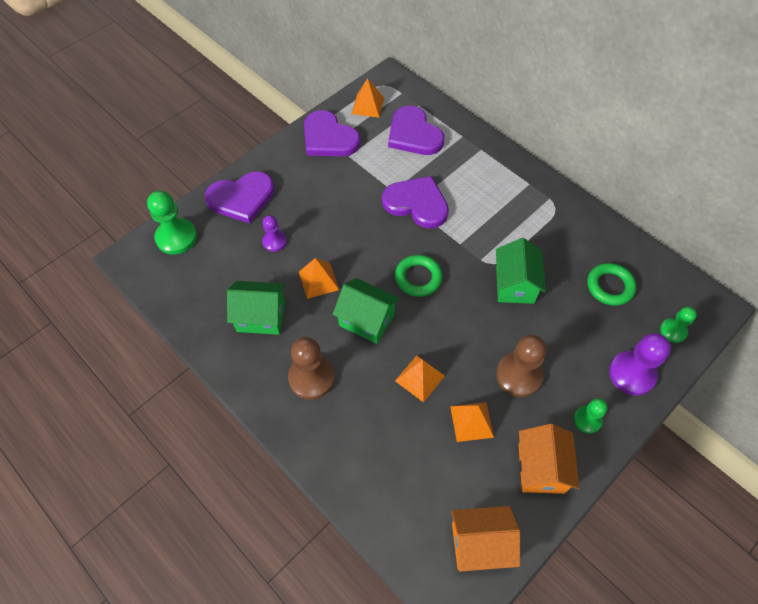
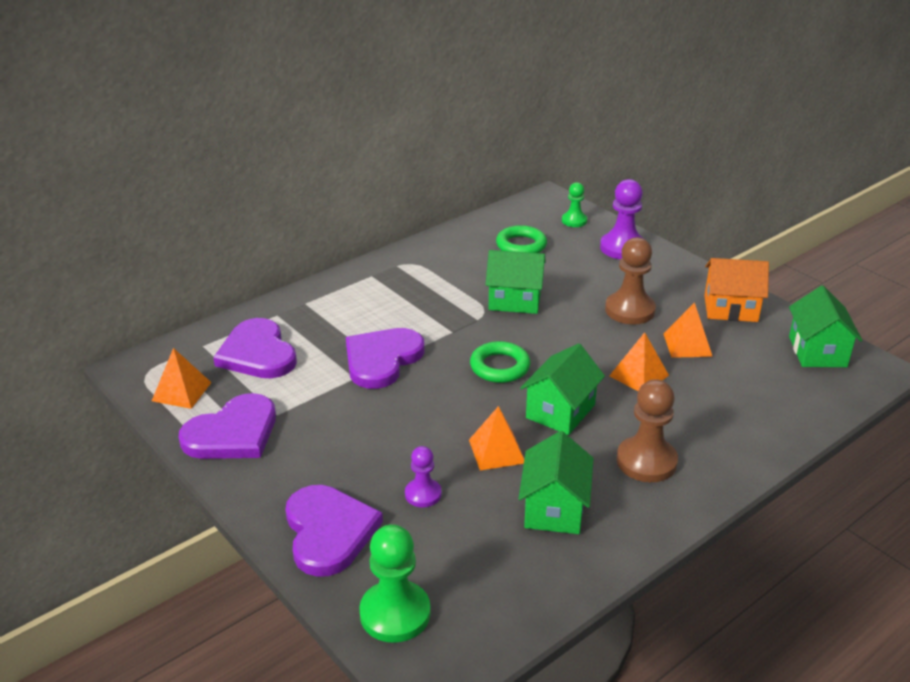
camera: 85 degrees left, 25 degrees down
(414, 134) = (257, 353): purple heart -> purple heart turned 90 degrees clockwise
(480, 544) = (817, 351): orange house -> green house
(587, 420) = (675, 277): green pawn -> none

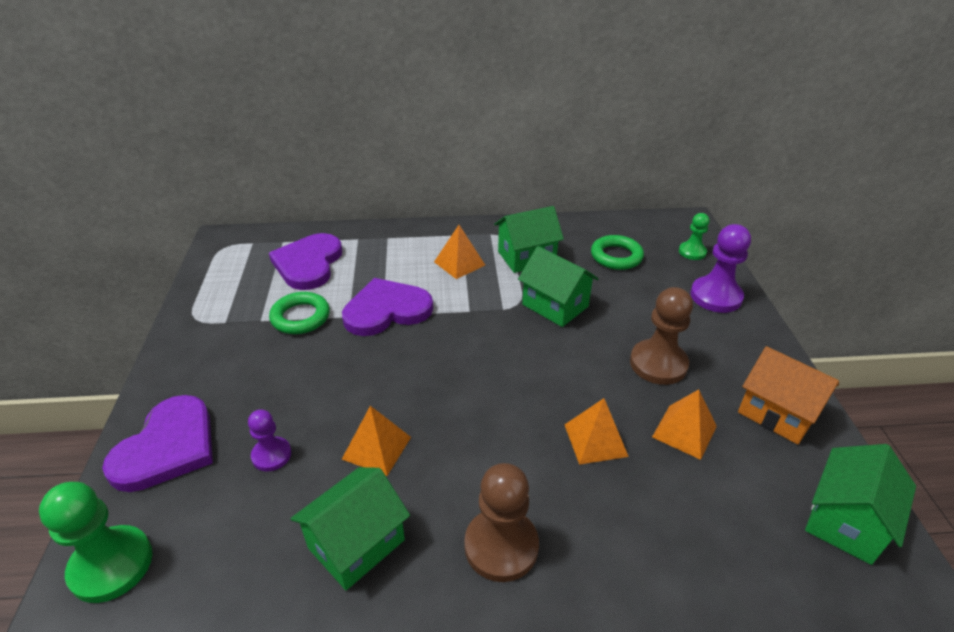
camera: 35 degrees right, 5 degrees up
(181, 391) = (227, 271): orange pyramid -> orange pyramid (459, 263)
(233, 433) = (215, 321): purple heart -> none
(500, 367) = (472, 363): green ring -> green ring (300, 317)
(560, 411) = (477, 438): green house -> green house (526, 257)

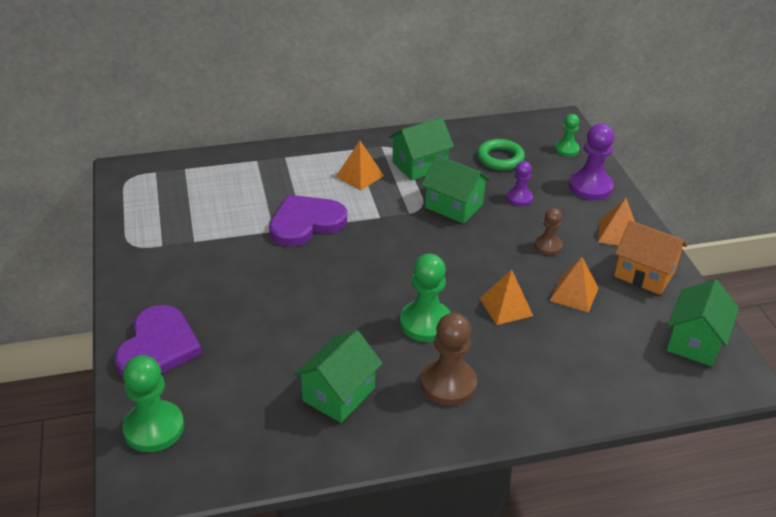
camera: 10 degrees left, 0 degrees up
(271, 455) = (248, 343): purple pawn -> purple pawn (519, 198)
(300, 317) = (230, 235): green ring -> none
(308, 264) = (218, 187): purple heart -> none
(377, 448) = (333, 329): orange pyramid -> orange pyramid (617, 234)
(491, 451) = (425, 323): none -> green pawn
(658, 364) = (548, 246): brown pawn -> brown pawn, size x0.59

